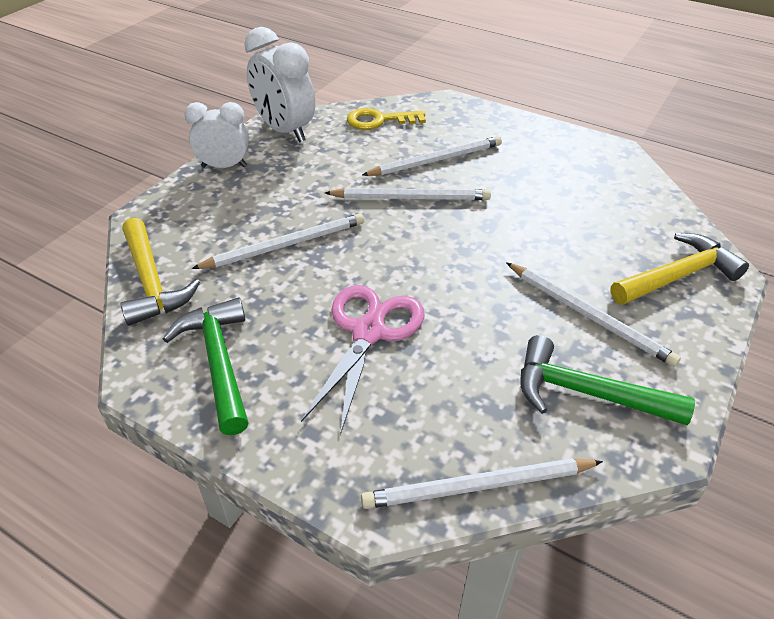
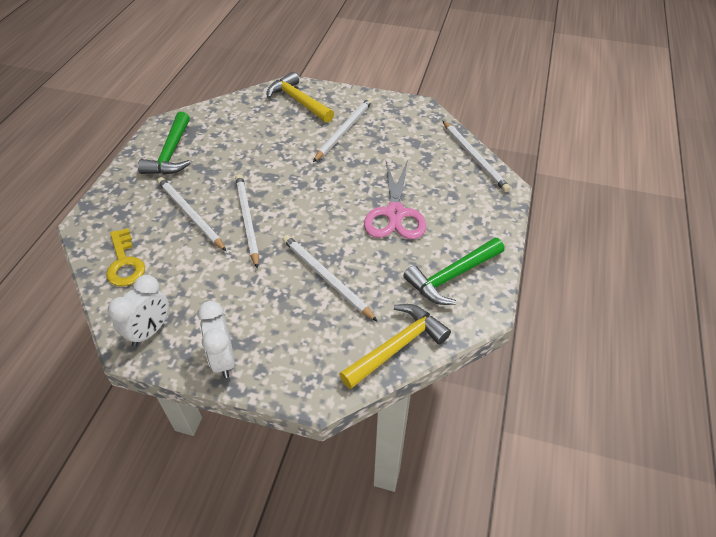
camera: 105 degrees left, 5 degrees up
(284, 131) = (150, 331): white clock -> white clock, size x0.67
(368, 332) = (395, 214): pink scissors -> pink scissors turned 90 degrees counterclockwise
(586, 393) = (401, 129): green hammer -> green hammer (171, 153)

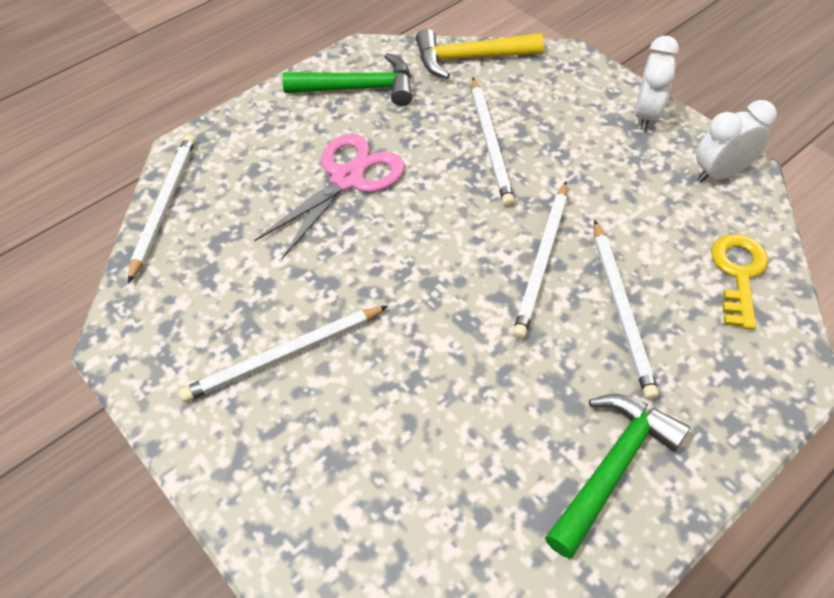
camera: 145 degrees left, 5 degrees up
(298, 101) = (298, 484): yellow hammer -> none

